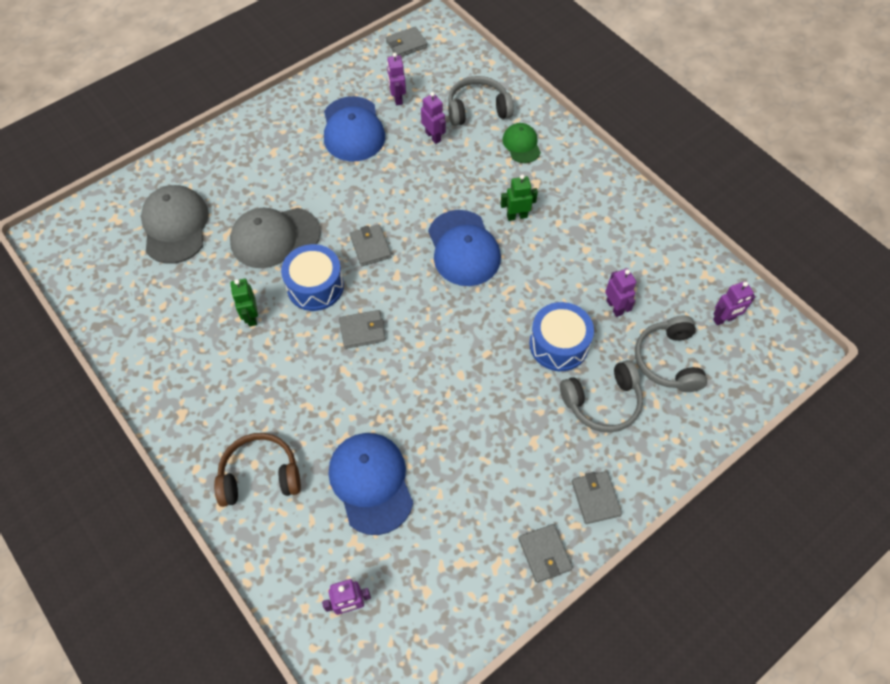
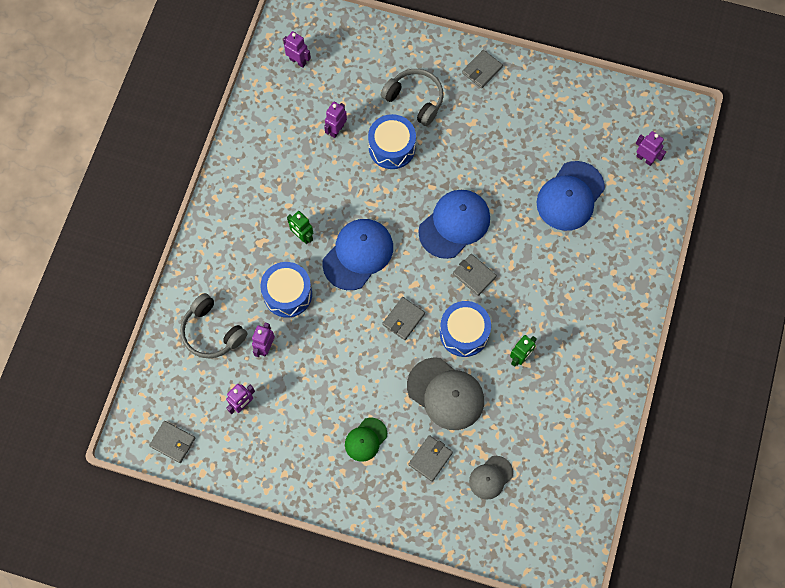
camera: 125 degrees left, 10 degrees up
(175, 226) = (490, 477): grey cap -> grey cap, size x0.57
(260, 475) = (617, 263): brown headphones -> none
(353, 129) = (301, 415): blue cap -> blue cap (454, 224)
(469, 176) = (287, 294): none -> blue drum
(521, 144) = (228, 275): green cap -> green cap (365, 439)
(544, 554) = (536, 78): grey wallet -> grey wallet (430, 458)
(668, 360) = (355, 78): grey headphones -> none

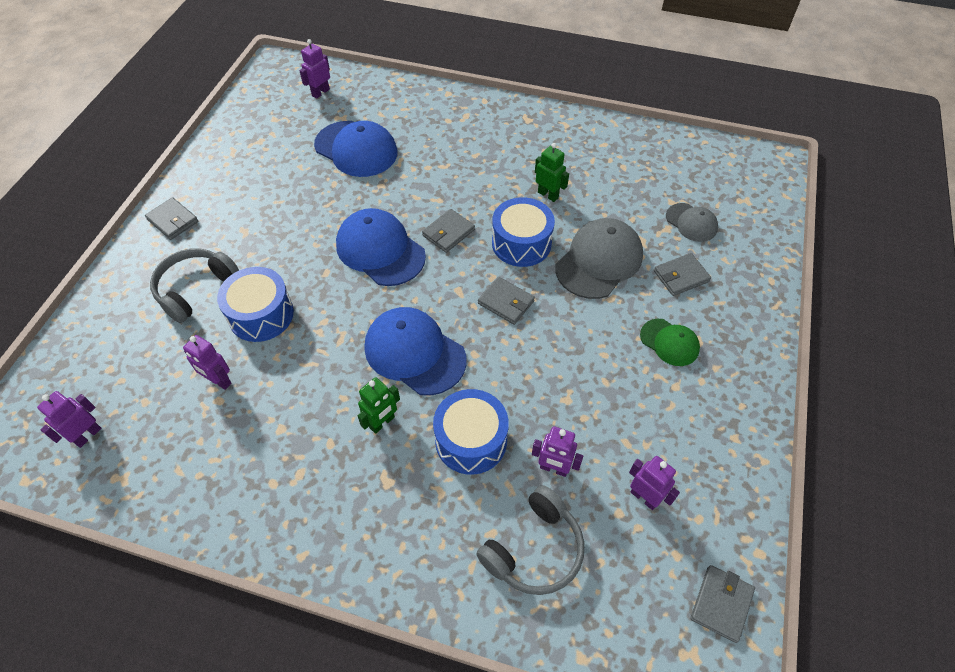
camera: 90 degrees left, 15 degrees down
(430, 458) = (681, 276): grey wallet -> grey wallet turned 60 degrees counterclockwise

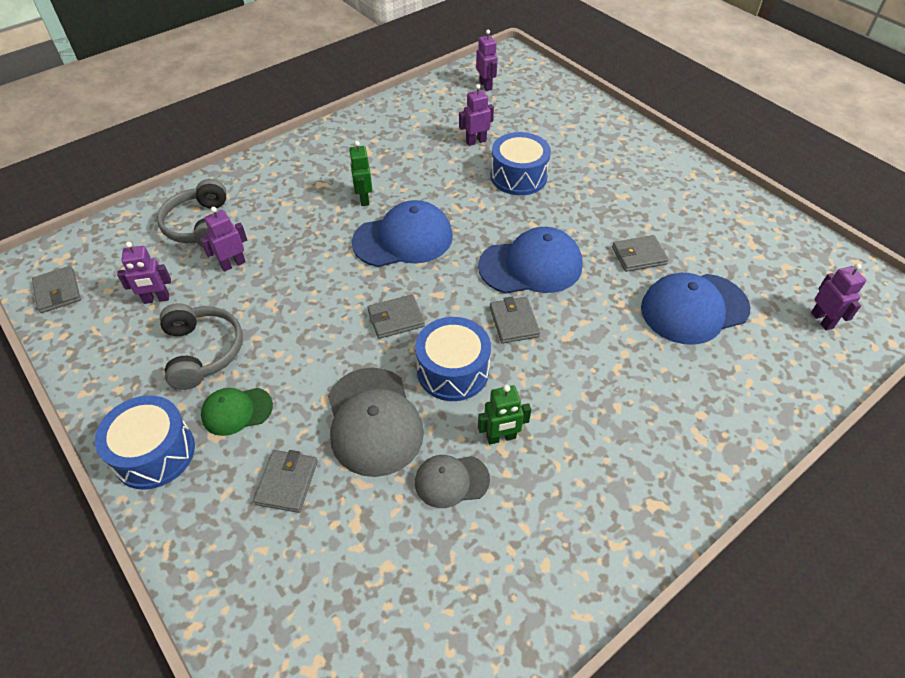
camera: 125 degrees right, 5 degrees down
(173, 221) = (665, 163): grey wallet -> grey wallet (638, 256)
(195, 289) = (575, 154): grey headphones -> grey headphones (203, 351)
(471, 440) = (302, 234): blue drum -> blue drum (154, 453)
(691, 222) = (339, 560): grey cap -> grey cap (451, 481)

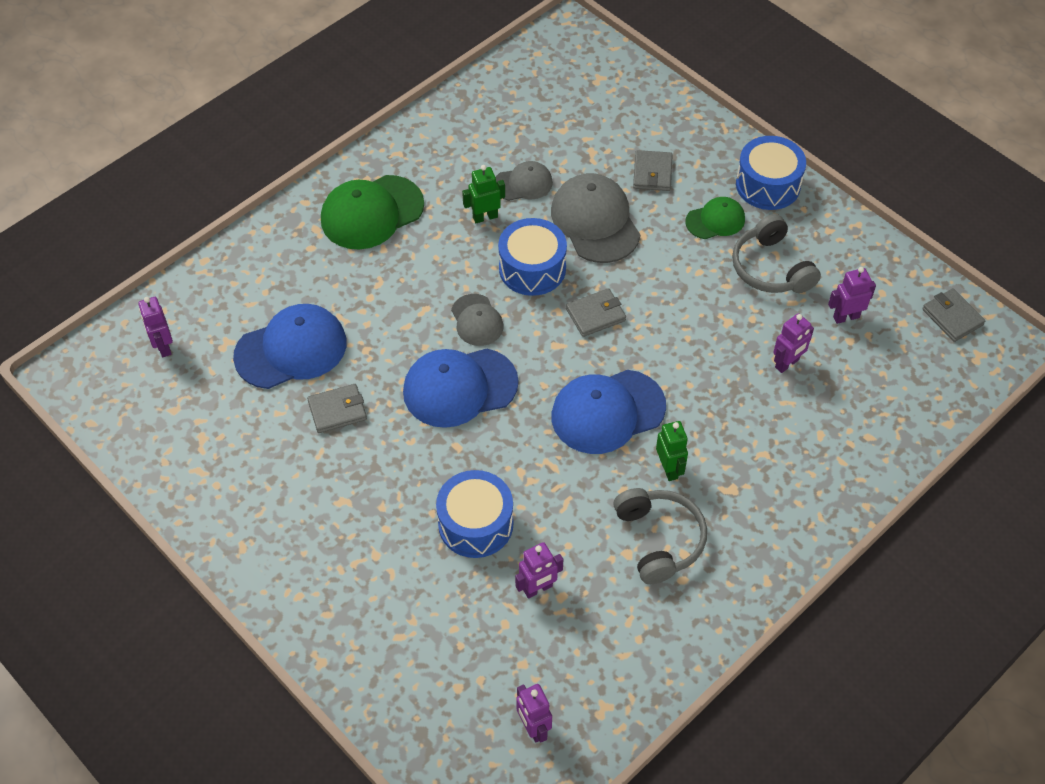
camera: 175 degrees right, 5 degrees up
(200, 226) = (850, 412): grey headphones -> grey headphones (659, 539)
(514, 322) = (477, 320): grey wallet -> grey cap
(638, 455) = (371, 212): none -> green cap

